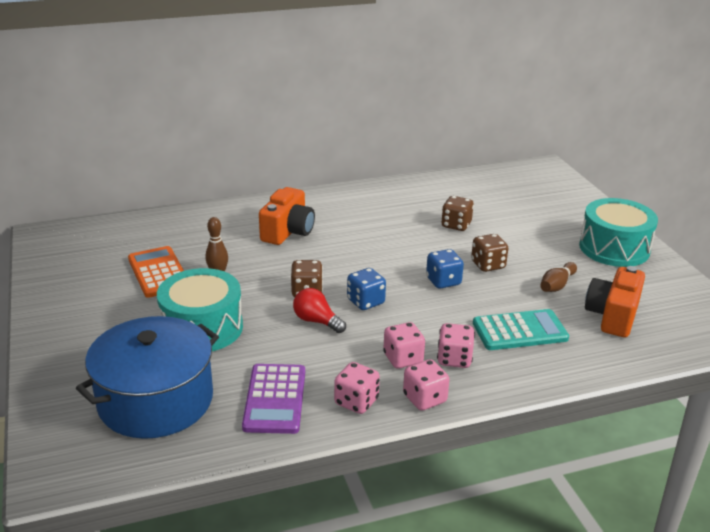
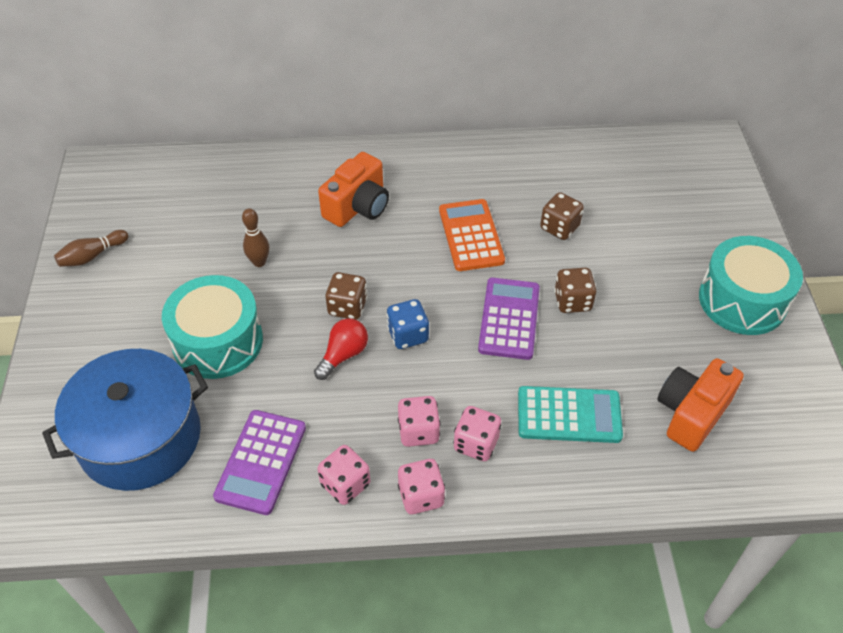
camera: 15 degrees right, 20 degrees up
(158, 272) = (197, 248): orange calculator -> orange calculator (471, 235)
(317, 321) = (343, 355): red light bulb -> red light bulb turned 75 degrees clockwise
(443, 281) = (509, 319): blue dice -> purple calculator
(557, 285) = (643, 350): brown bowling pin -> brown bowling pin (92, 256)

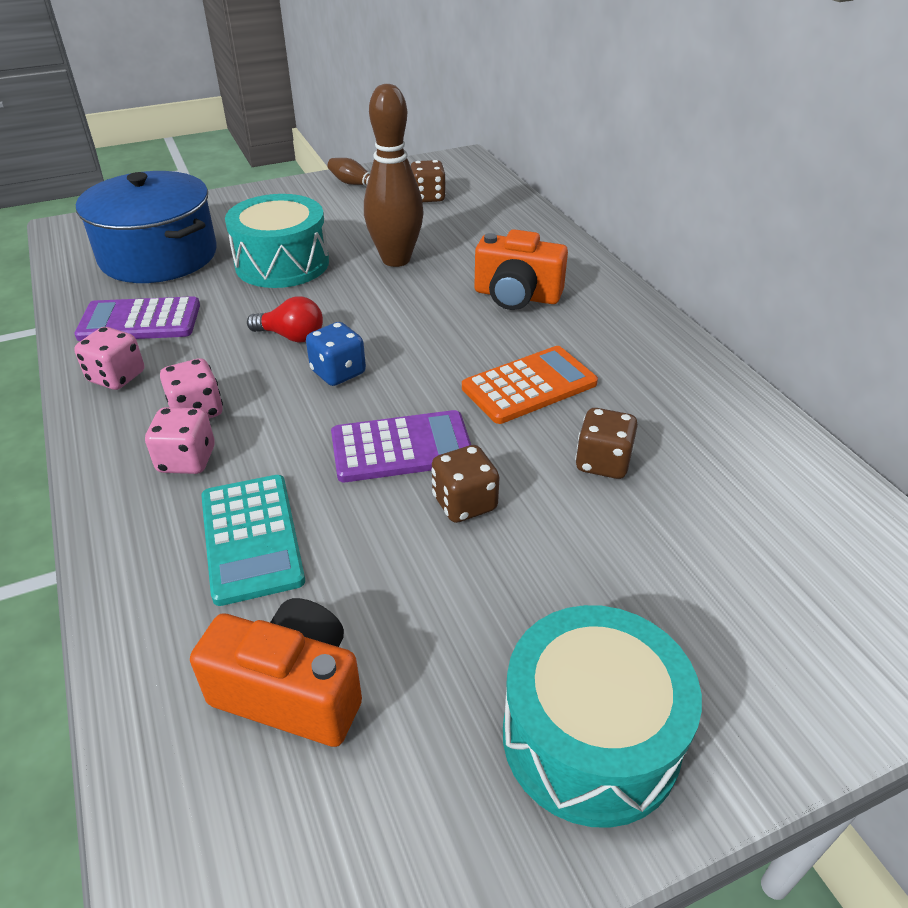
camera: 70 degrees right, 10 degrees down
(259, 262) = (396, 259): brown bowling pin -> brown bowling pin, size x2.04
(347, 307) = (361, 323): brown dice -> brown dice (428, 197)
(421, 496) = (105, 432): pink dice -> none

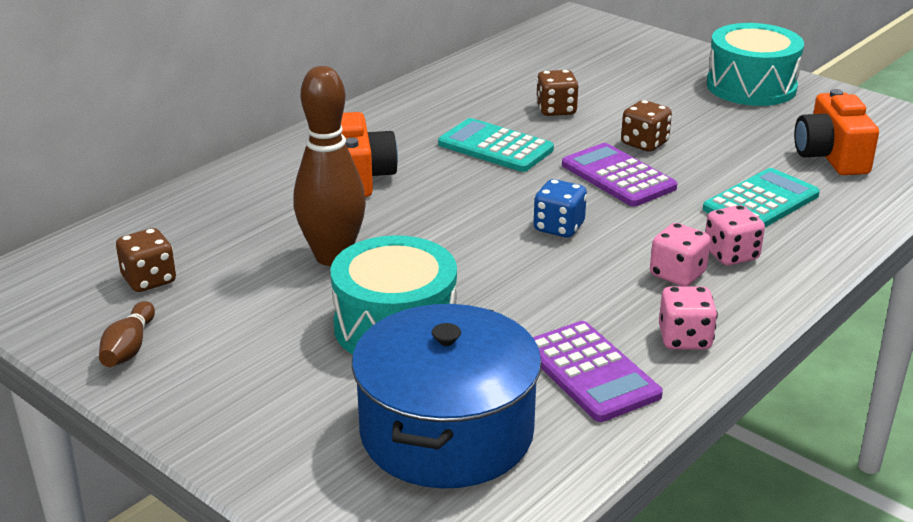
camera: 115 degrees left, 10 degrees down
(291, 336) = (529, 268): red light bulb -> none
(529, 386) = (495, 147): orange calculator -> turquoise calculator

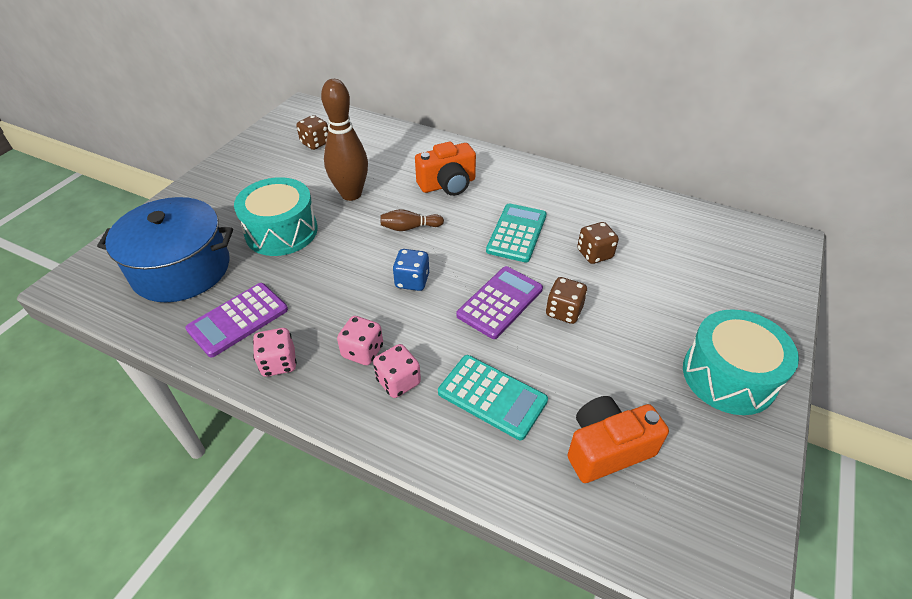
camera: 75 degrees right, 15 degrees up
(129, 348) = (255, 153): brown bowling pin -> brown bowling pin (410, 227)

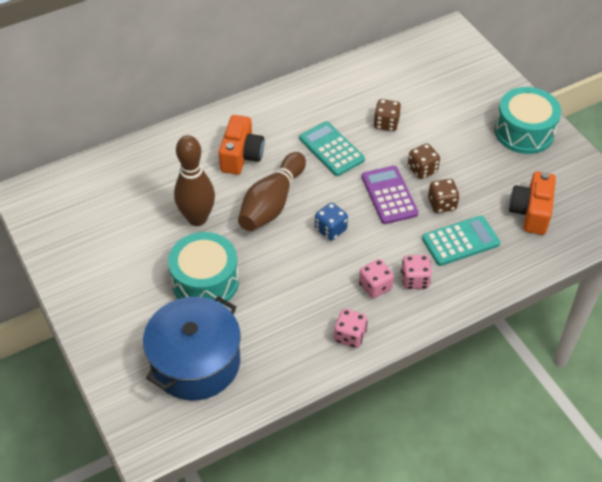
camera: 55 degrees left, 5 degrees up
(238, 319) = (287, 344): purple calculator -> none
(315, 143) = (98, 210): brown dice -> brown dice (442, 204)
(410, 227) = (272, 203): brown bowling pin -> brown bowling pin, size x2.04

